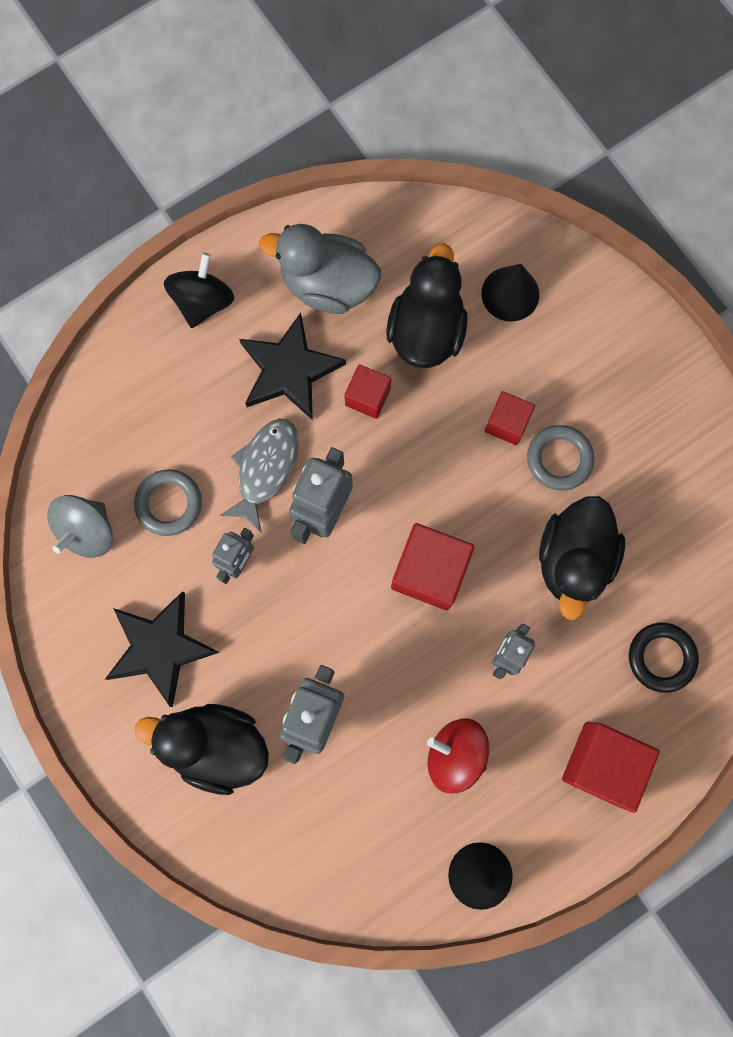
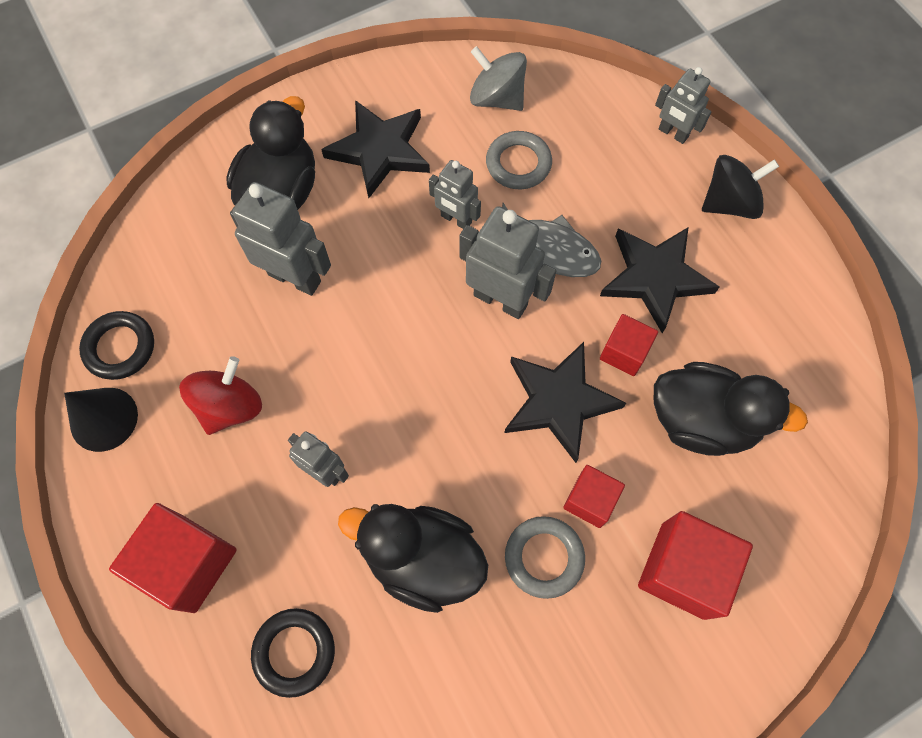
camera: 95 degrees right, 10 degrees down
(124, 353) = (672, 133): none -> grey robot
(203, 302) = (729, 203): black spinning top -> black spinning top turned 45 degrees counterclockwise
(327, 285) = (753, 322): grey duck -> none
(406, 878) = (120, 347): none -> black ring
(420, 453) = (559, 401): none -> black star
(429, 571) = (426, 399): red cube -> red cube (683, 570)
(510, 294) = (751, 522): black cone -> none

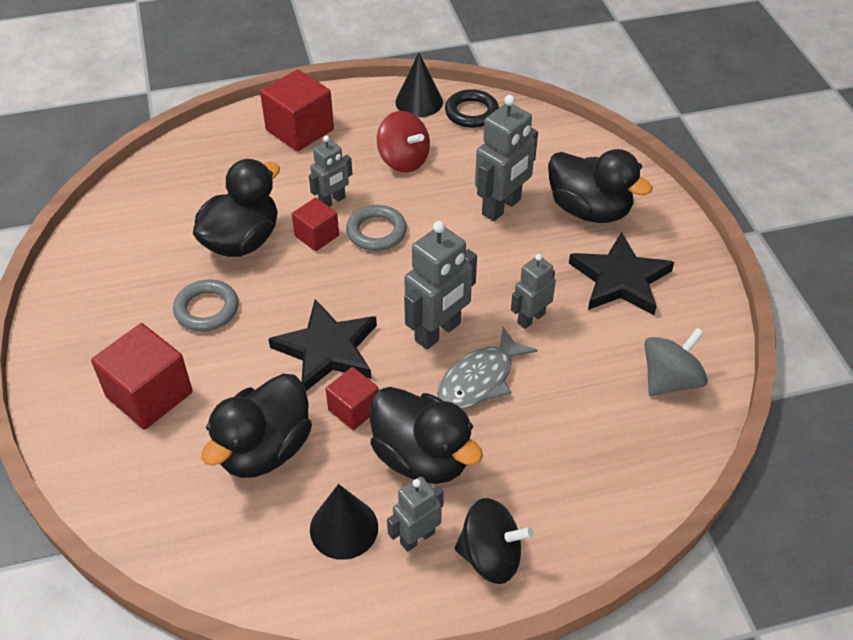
camera: 105 degrees right, 20 degrees down
(294, 652) = (216, 170): black ring -> none
(518, 164) = (583, 379): grey ring -> grey ring (376, 232)
(590, 500) = (235, 349): red cube -> red cube (317, 236)
(655, 277) = (422, 457): black star -> black duck
(672, 133) = (596, 530): grey robot -> grey robot (417, 537)
(729, 203) = (490, 556): black spinning top -> black spinning top turned 75 degrees counterclockwise
(753, 322) = (344, 528): none -> black cone

